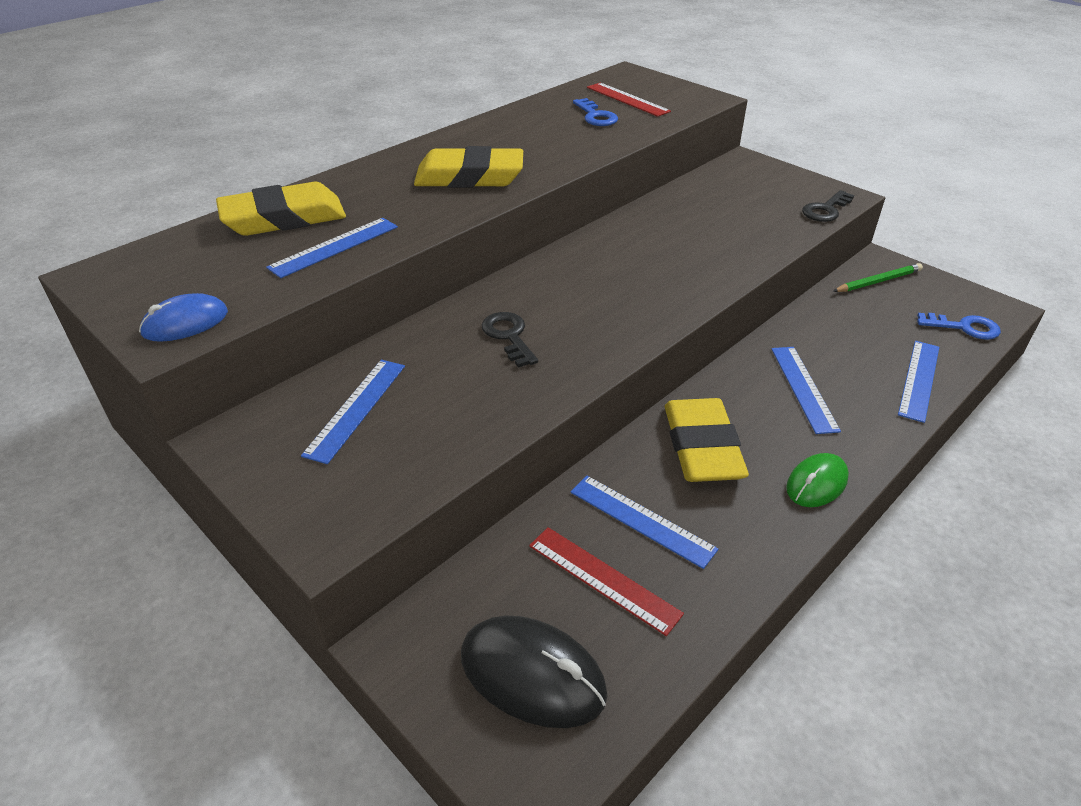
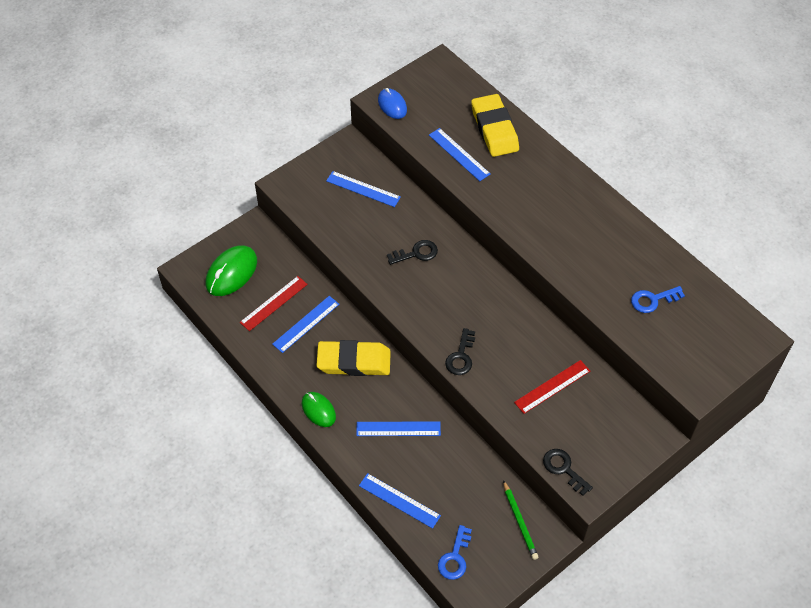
camera: 95 degrees right, 15 degrees up
(469, 177) = (545, 217): yellow eraser -> none
(532, 674) = (231, 272): black mouse -> green mouse
(627, 99) = (691, 327): red ruler -> red ruler (552, 386)
(696, 286) = (461, 356): none -> black key

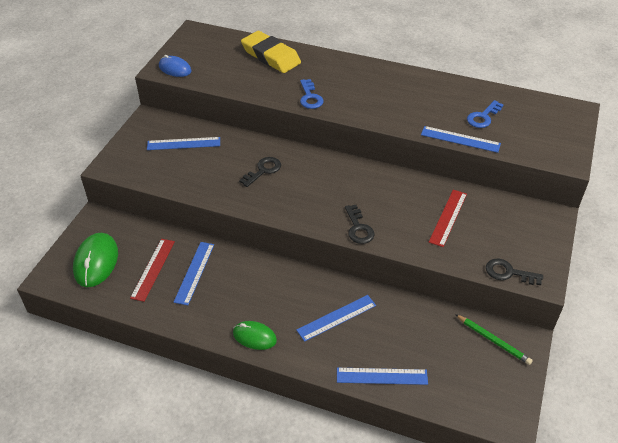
camera: 30 degrees left, 10 degrees down
(354, 361) = (258, 283): yellow eraser -> none
(455, 557) = (465, 399): blue key -> blue key (310, 97)
(459, 154) = (255, 81): blue ruler -> blue ruler (460, 139)

